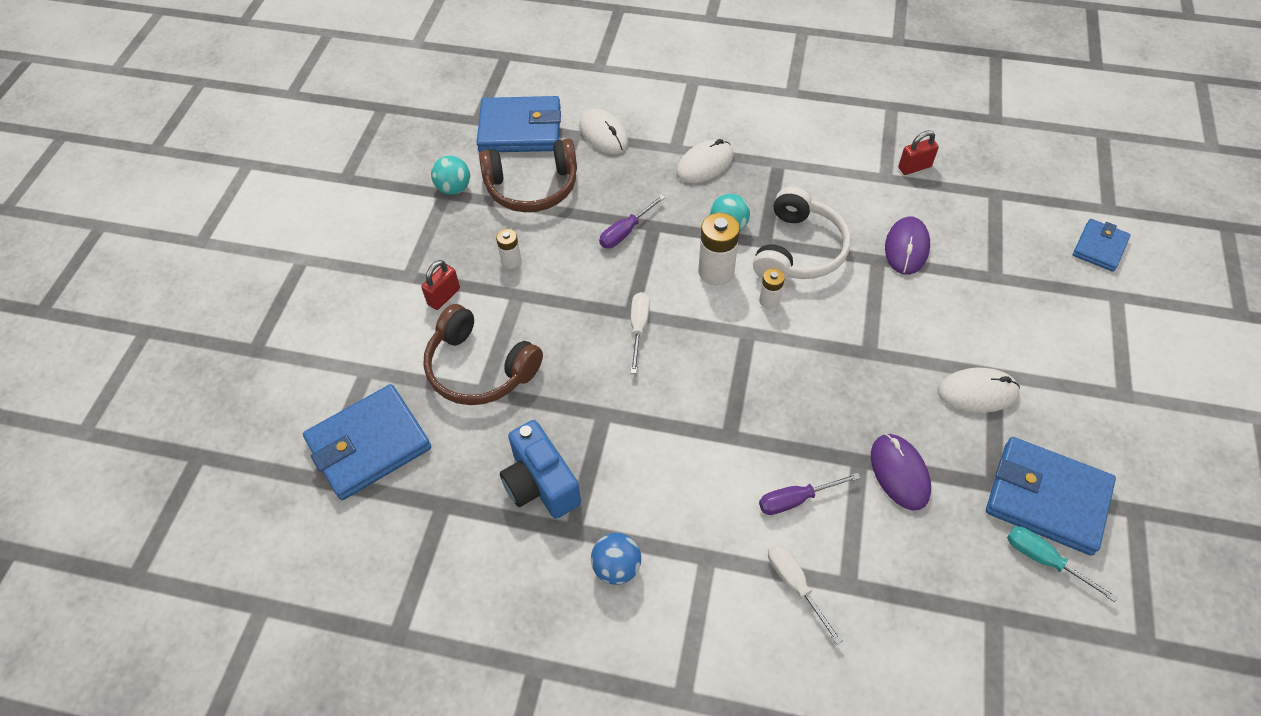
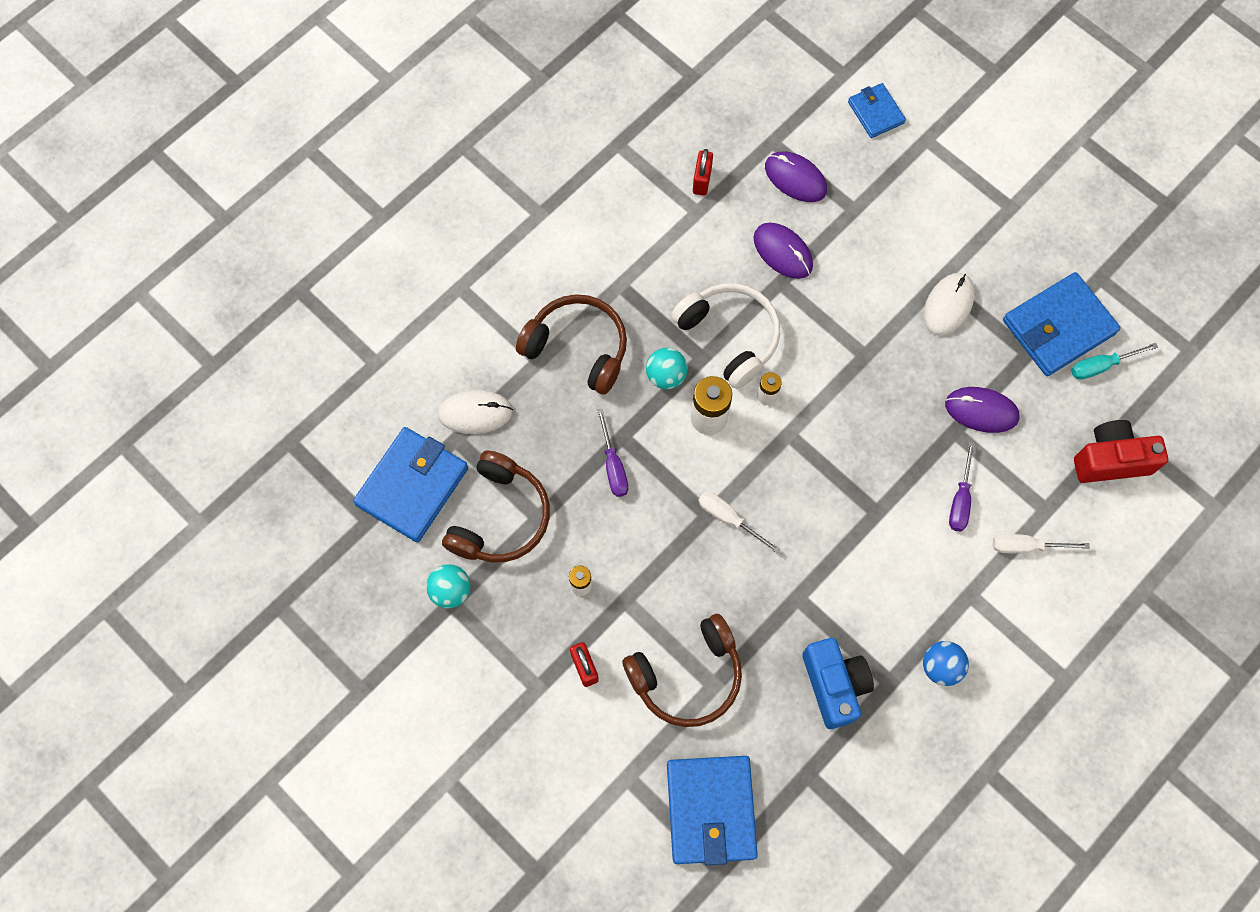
camera: 60 degrees left, 15 degrees up
(540, 484) = (834, 685): blue camera -> blue camera turned 105 degrees counterclockwise
(705, 164) = (578, 348): white mouse -> brown headphones
(952, 622) = (1110, 460): none -> red camera
(980, 224) = (795, 178): none -> purple mouse

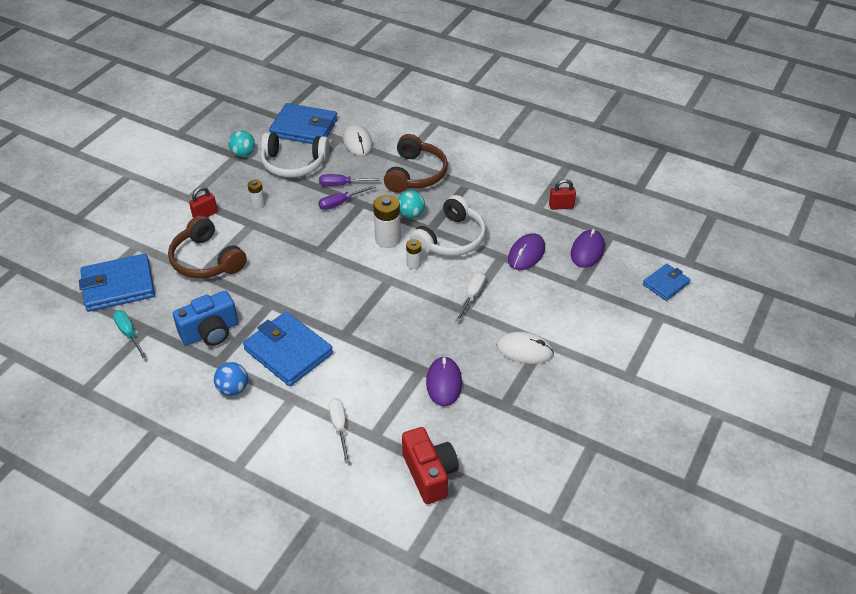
camera: 75 degrees right, 25 degrees down
(500, 517) = (294, 164): brown headphones -> white headphones
(729, 519) = (318, 261): white screwdriver -> white screwdriver (472, 296)
(960, 499) = (367, 381): purple screwdriver -> purple screwdriver (342, 185)
(1058, 327) = (535, 422): blue wallet -> blue wallet (288, 352)
(1101, 366) = (512, 456): turquoise screwdriver -> turquoise screwdriver (129, 334)

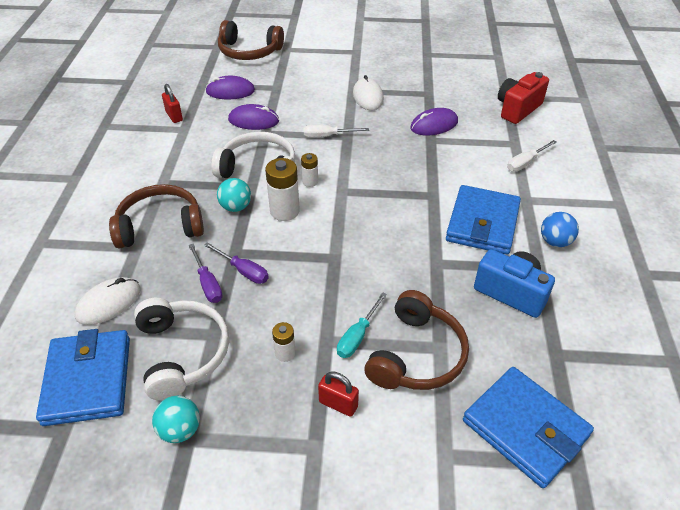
camera: 115 degrees left, 0 degrees up
(129, 334) = (576, 367): turquoise screwdriver -> turquoise screwdriver (358, 336)
(665, 284) = (249, 51): blue wallet -> brown headphones

